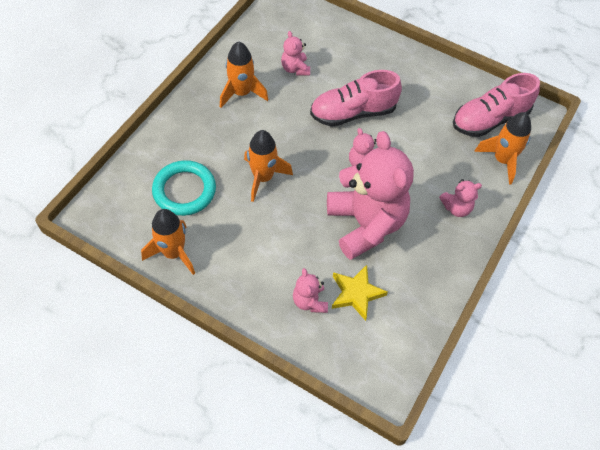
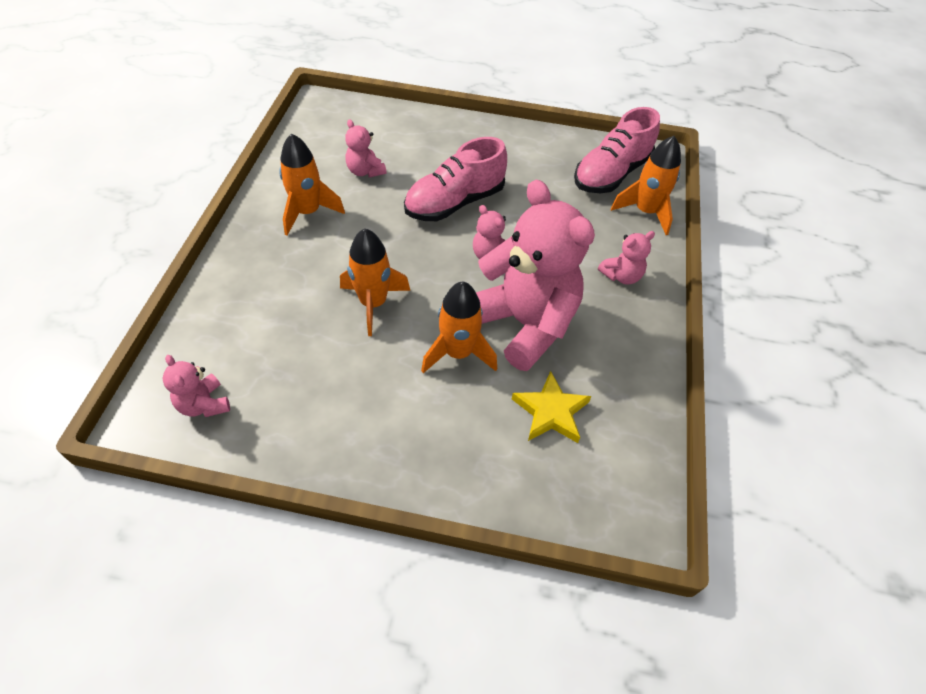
camera: 20 degrees left, 5 degrees down
(173, 253) = (284, 433): orange rocket -> orange rocket (458, 353)
(184, 190) = (272, 347): turquoise ring -> none
(310, 301) = (496, 440): pink teddy bear -> pink teddy bear (204, 404)

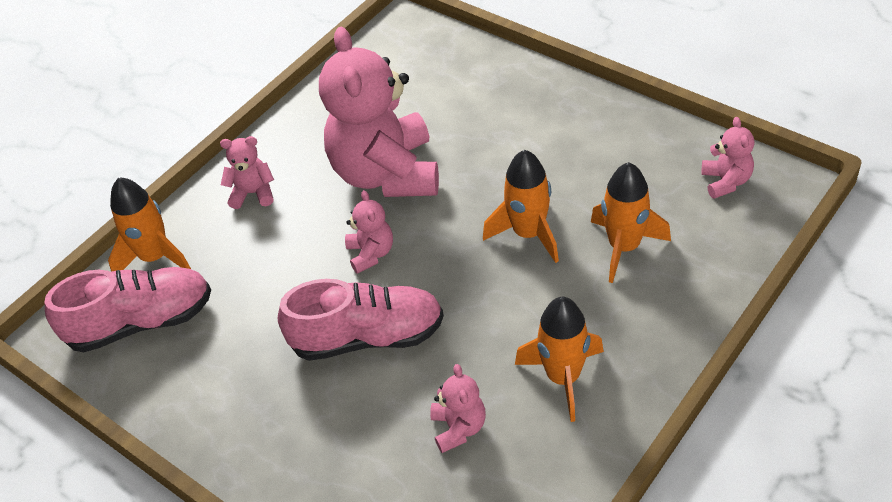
camera: 145 degrees left, 5 degrees down
(458, 353) = (468, 164): orange rocket -> orange rocket (624, 247)
(551, 412) = (417, 100): yellow star -> none

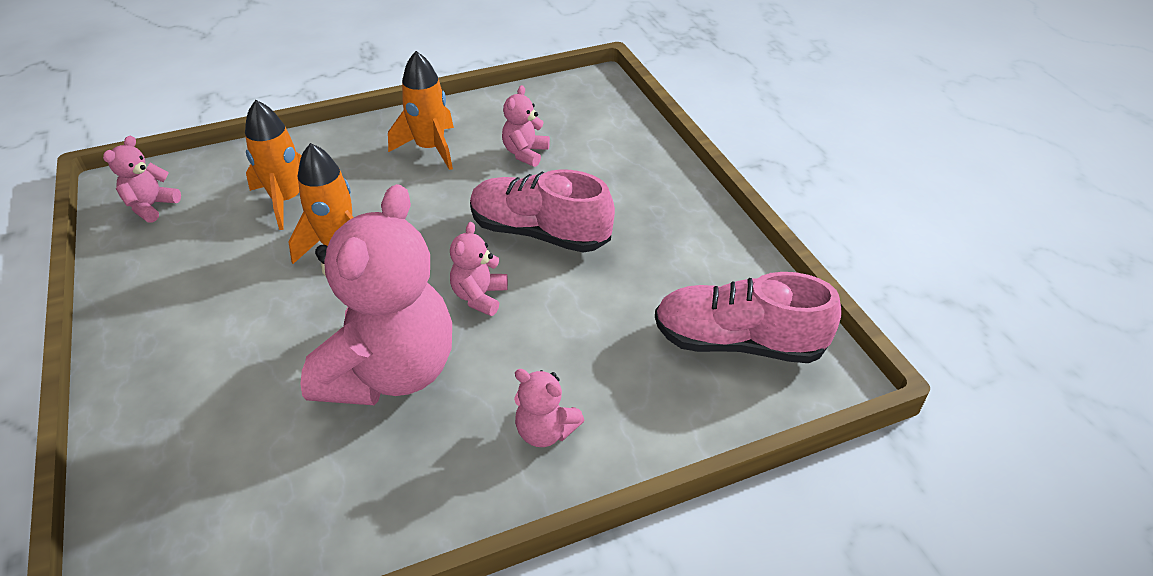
camera: 155 degrees left, 5 degrees down
(155, 257) = (697, 408): orange rocket -> none

